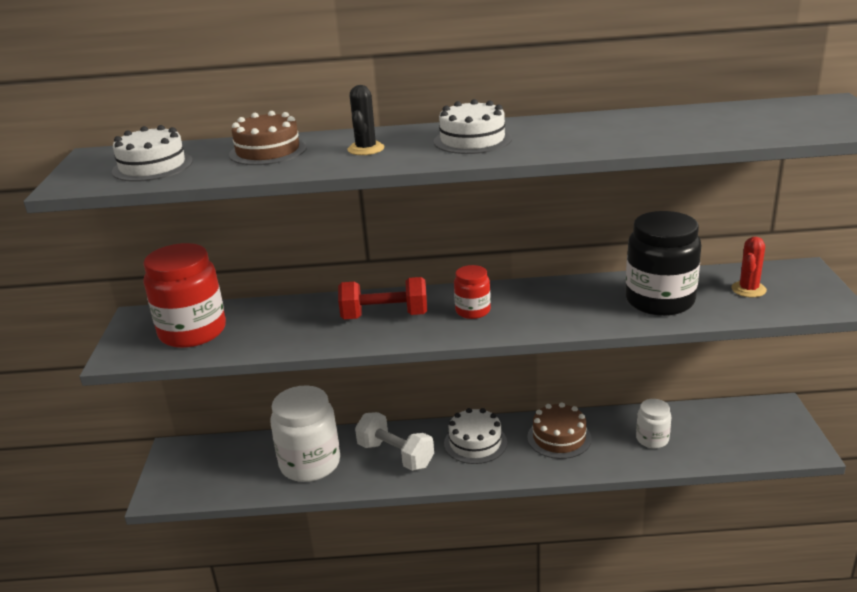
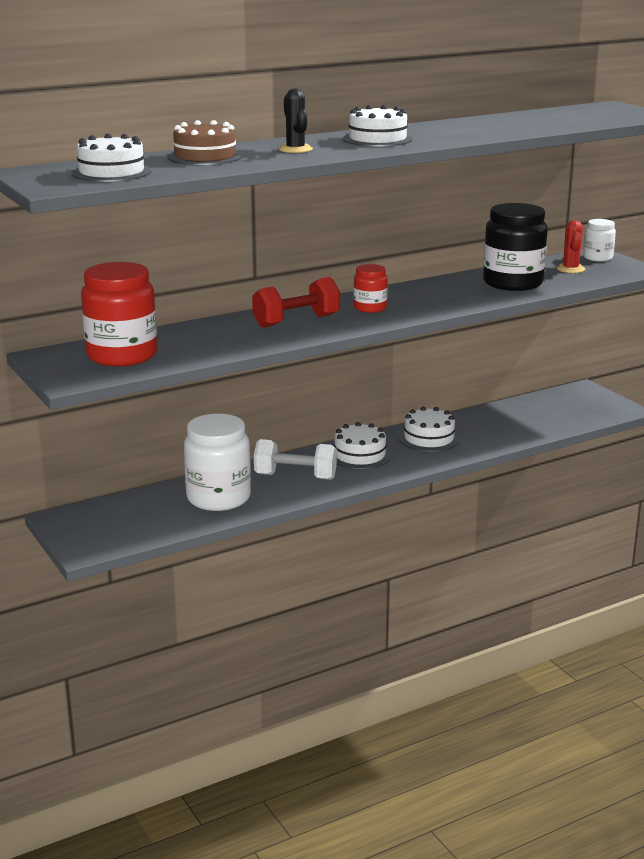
camera: 30 degrees left, 5 degrees down
(559, 438) = (429, 438): brown cake -> white cake
(652, 439) = (505, 425): white jar -> white jar (597, 258)

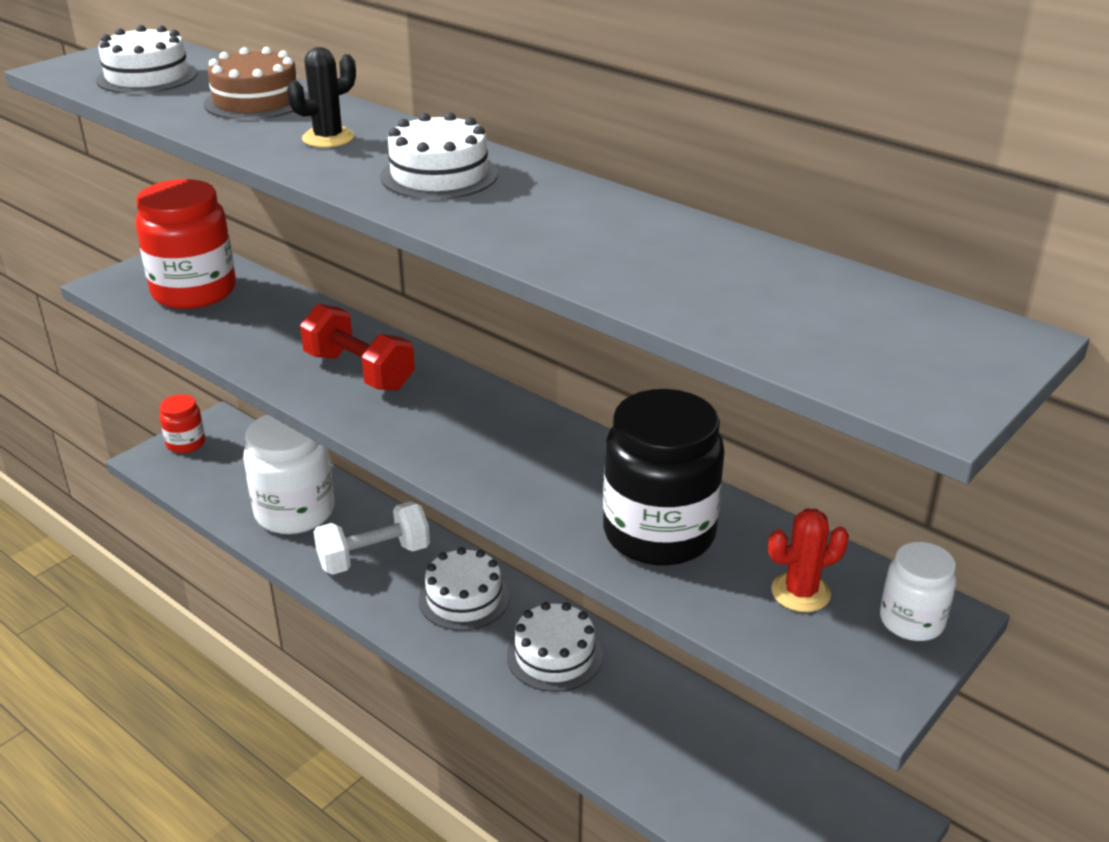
camera: 70 degrees right, 10 degrees up
(295, 476) = (374, 557): white dumbbell -> white dumbbell turned 75 degrees clockwise
(370, 308) = (444, 417): red jar -> red jar (186, 443)

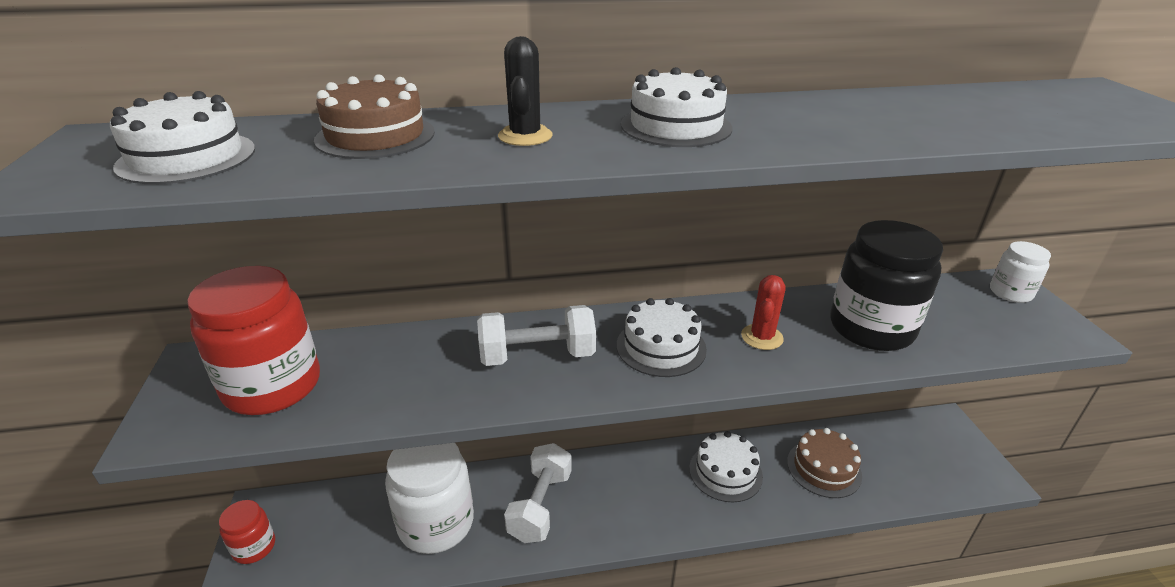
camera: 50 degrees left, 0 degrees up
(359, 371) = (537, 356): red dumbbell -> white dumbbell
(464, 598) = (632, 483): white cake -> white cake (661, 347)
(652, 731) = (824, 468): none -> brown cake
(800, 592) = (965, 311): red cactus -> red cactus (762, 337)

